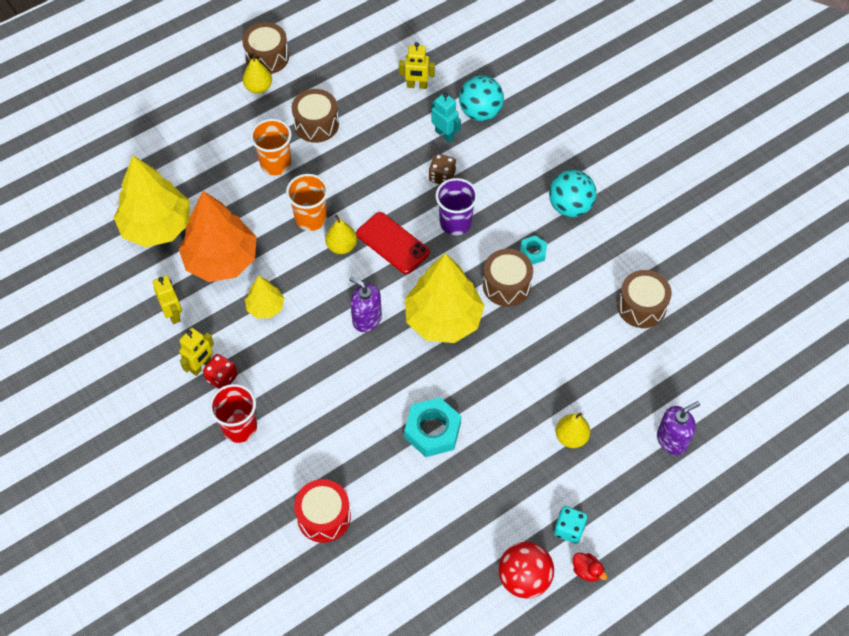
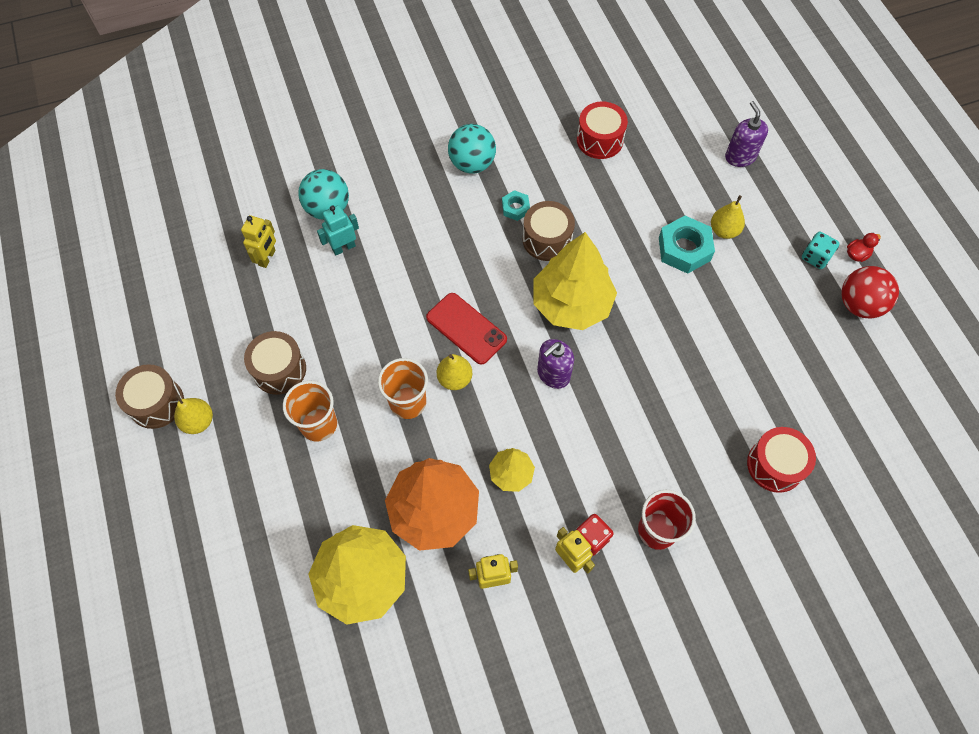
camera: 75 degrees left, 5 degrees up
(392, 243) = (466, 328): red phone -> red phone turned 75 degrees clockwise
(432, 430) = (696, 343): turquoise nut -> turquoise nut (684, 249)
(442, 177) = (397, 263): brown dice -> none
(455, 223) = (459, 265): purple cup -> none
(641, 306) = (599, 140): brown drum -> red drum

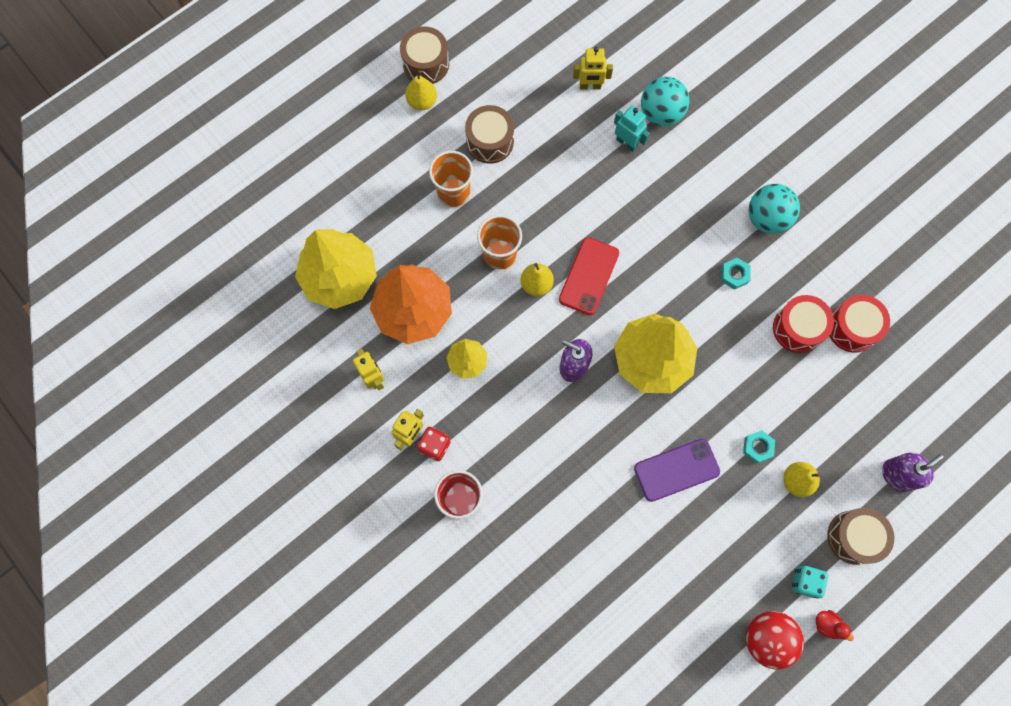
camera: 70 degrees right, 10 degrees up
(547, 239) = (712, 315): brown drum -> brown drum (854, 537)
(684, 249) = (757, 447): turquoise nut -> turquoise nut, size x0.55
(685, 321) = (676, 470): none -> purple phone
(775, 465) = (560, 590): red drum -> red drum (797, 328)

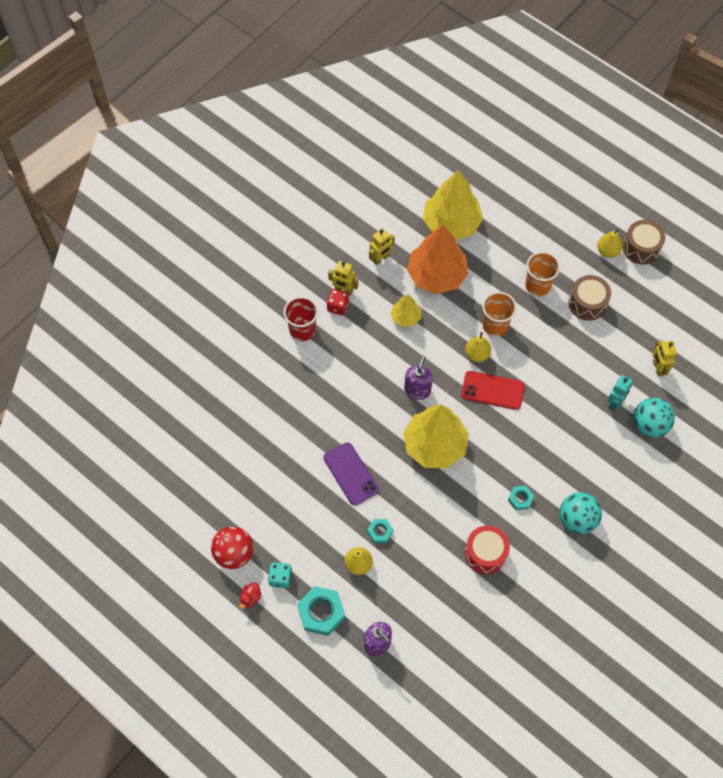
camera: 80 degrees right, 10 degrees down
(852, 328) = (496, 597): red drum -> none
(854, 537) = (321, 612): brown drum -> turquoise nut

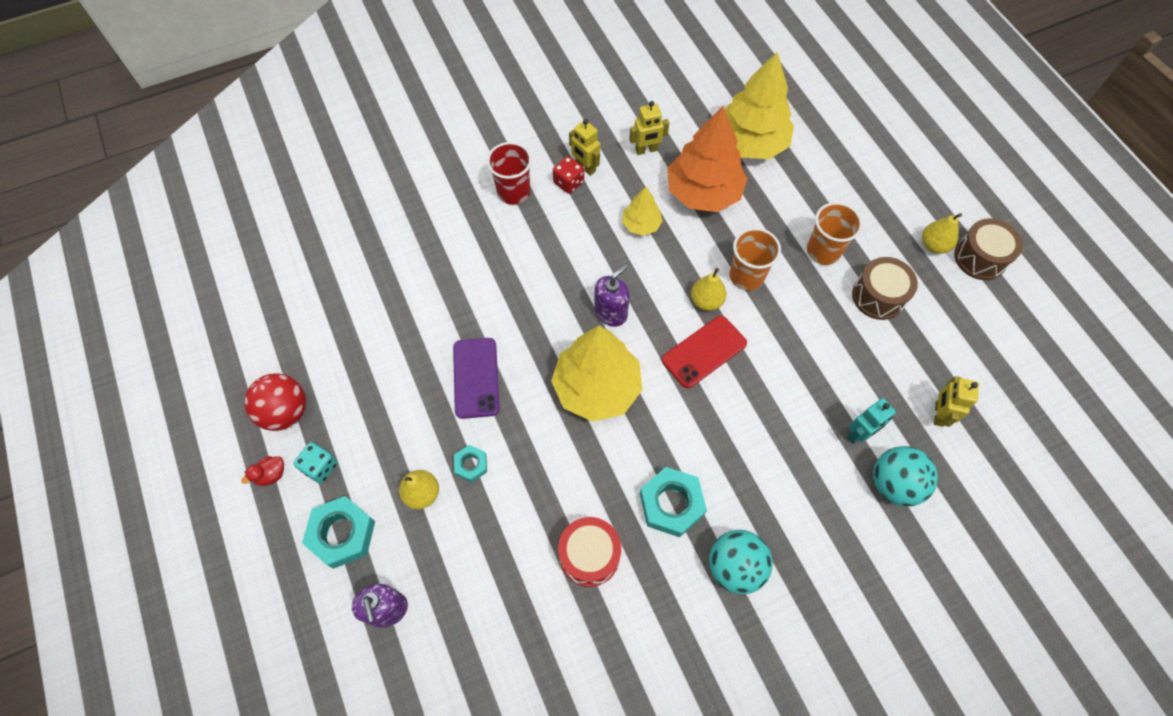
camera: 25 degrees right, 0 degrees up
(492, 390) = (704, 352): red phone -> red phone turned 75 degrees counterclockwise
(520, 499) = (671, 504): turquoise nut -> turquoise nut, size x1.83

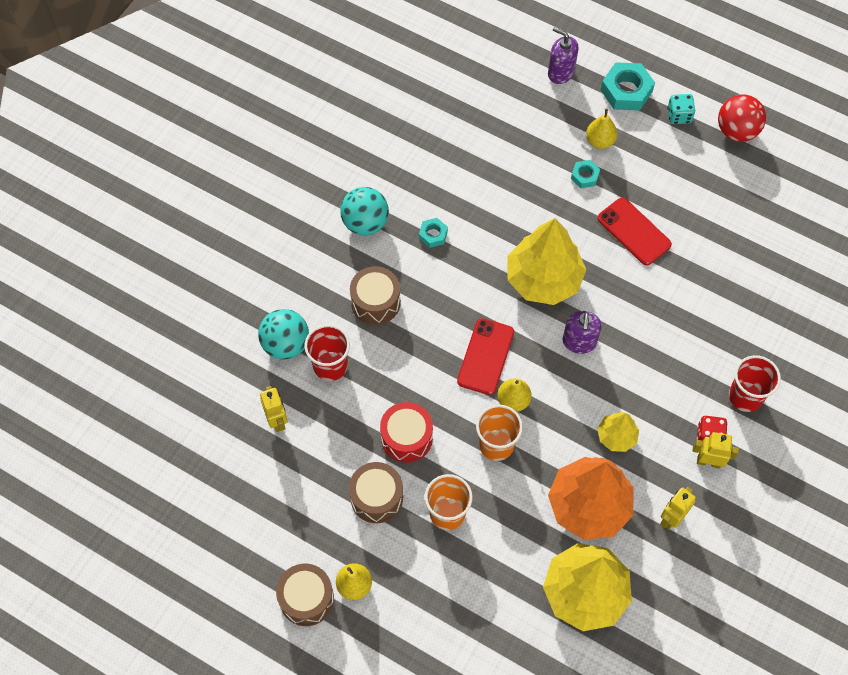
camera: 145 degrees right, 0 degrees up
(271, 474) = (704, 93): red duck -> none
(476, 378) = (634, 231): purple phone -> red phone
(589, 555) = (463, 172): red drum -> red drum (406, 438)
(671, 504) = (433, 234): turquoise nut -> turquoise nut, size x0.55
(776, 469) = (376, 302): none -> brown drum
(859, 434) = (330, 366): turquoise robot -> red cup

